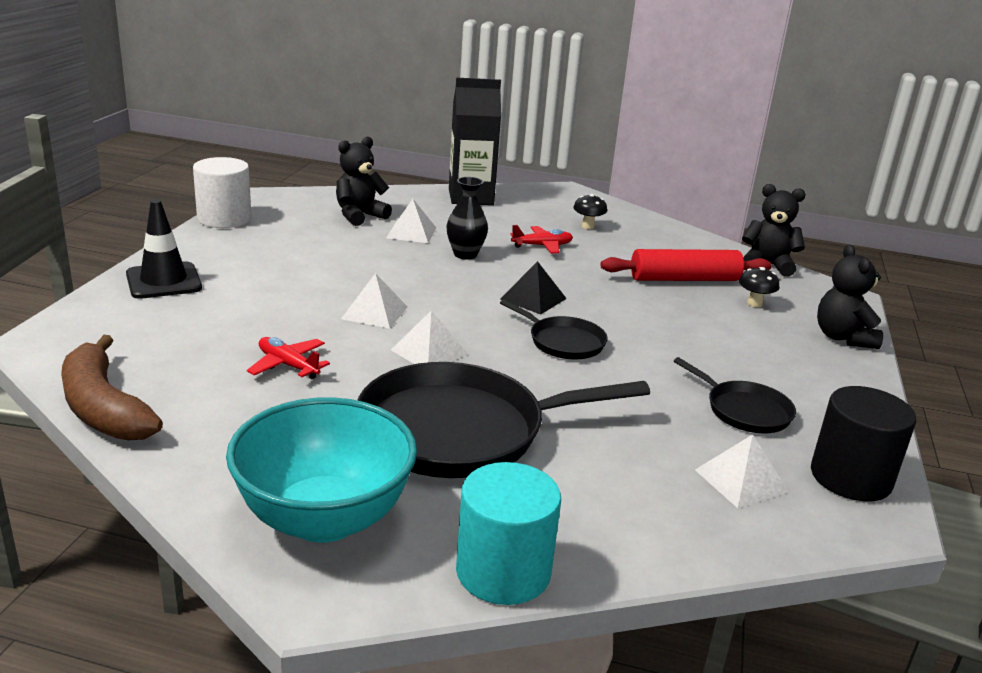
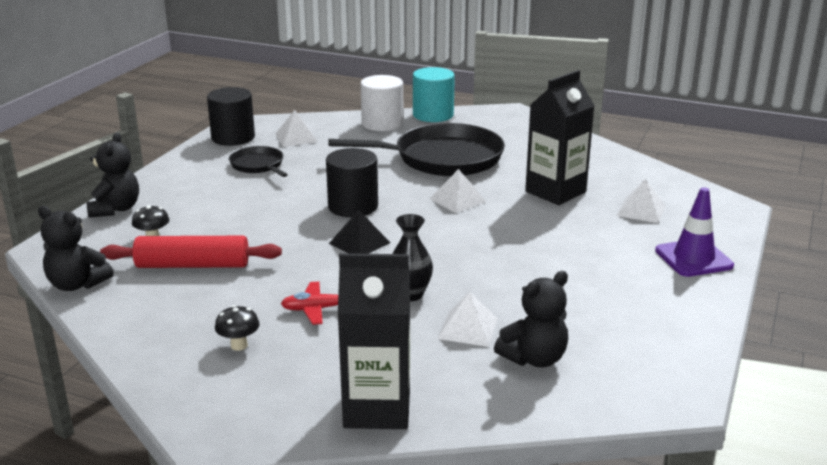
camera: 170 degrees left, 0 degrees up
(104, 407) = (654, 171): brown banana -> none
(164, 281) = (693, 258): black traffic cone -> purple traffic cone
(224, 219) = (697, 348): white cylinder -> white cylinder (382, 124)
(288, 365) = (555, 192): red plane -> black carton
(324, 518) = (513, 130): turquoise bowl -> none
(374, 312) = (500, 229): white pyramid -> white pyramid (641, 210)
(563, 342) = (353, 206): black pan -> black cylinder

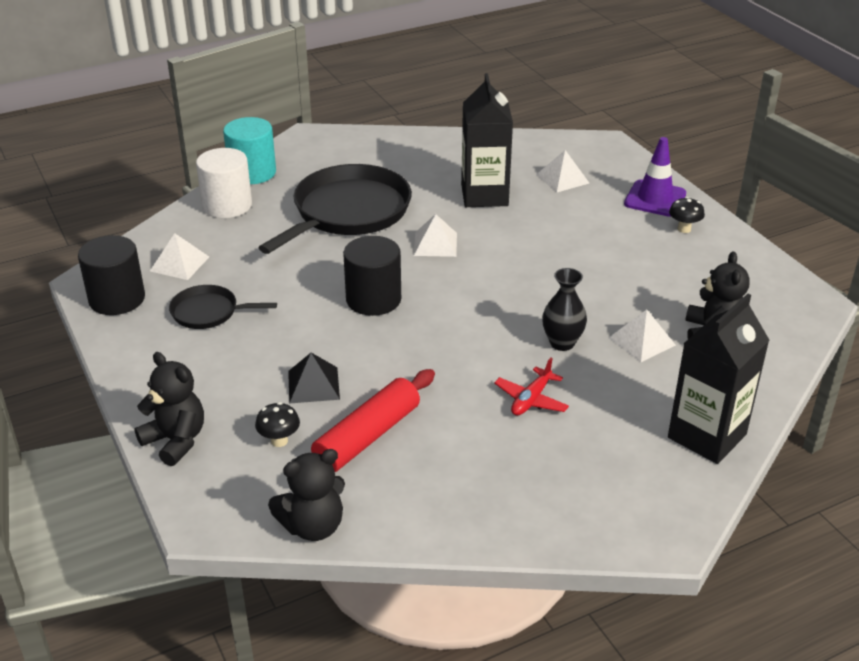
camera: 50 degrees left, 10 degrees up
(239, 345) = (543, 467): black mushroom -> black mushroom (684, 229)
(359, 243) = (445, 327): black pyramid -> black pyramid (313, 385)

